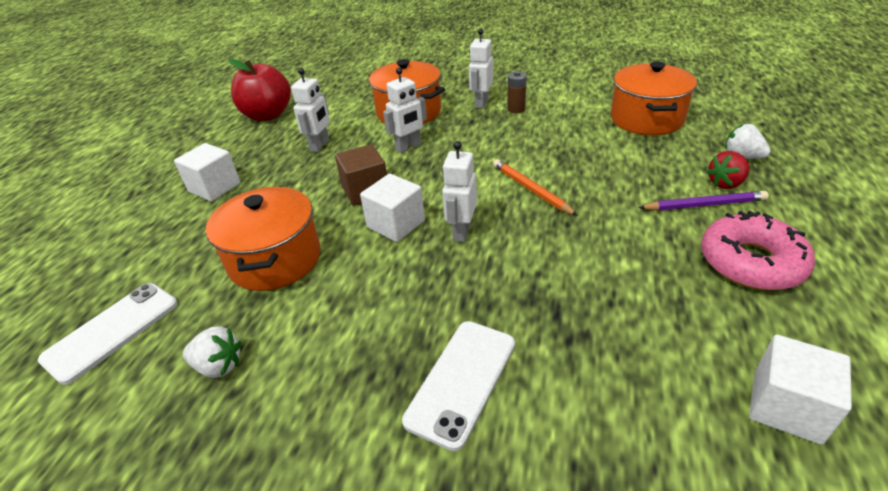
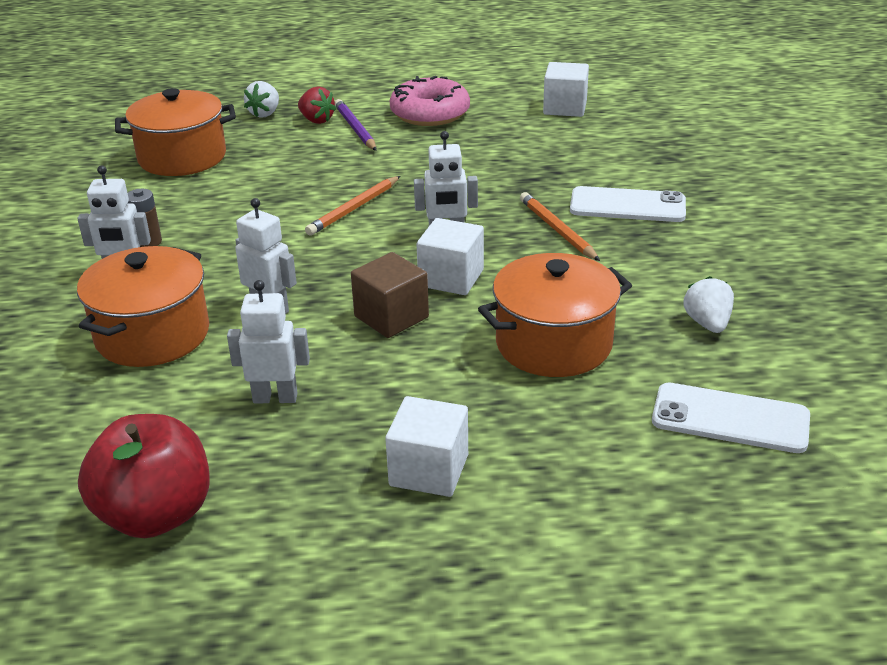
camera: 110 degrees left, 5 degrees down
(438, 305) = (557, 229): none -> orange pencil

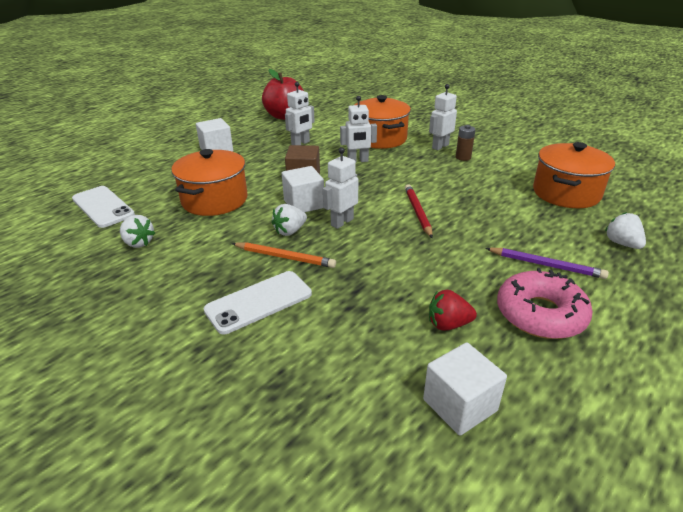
camera: 135 degrees right, 0 degrees up
(316, 120) = (583, 257): red strawberry -> red strawberry (448, 324)
(353, 209) = (418, 212): orange pencil -> red pencil
(515, 253) = (290, 231): none -> white strawberry
(730, 419) = (103, 207): white phone -> white phone turned 75 degrees clockwise

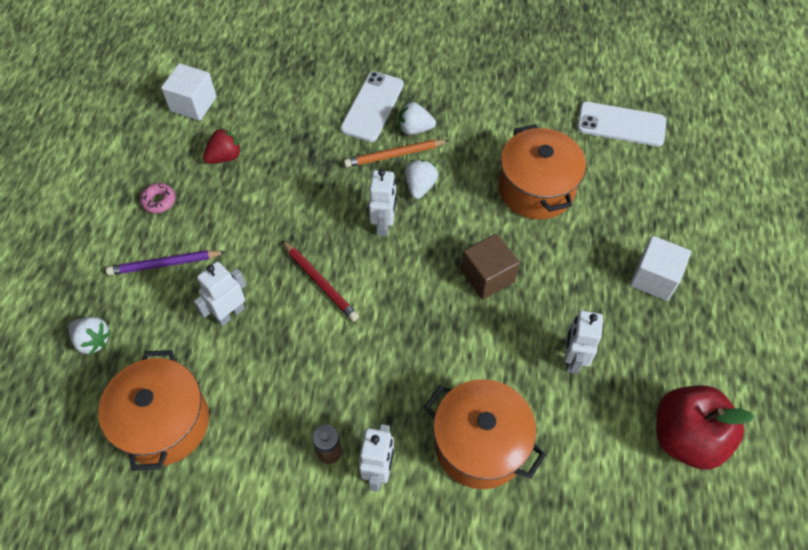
camera: 145 degrees right, 25 degrees up
(138, 243) = (528, 107): white strawberry -> white strawberry (415, 129)
(304, 204) = (444, 231): white cube -> none
(358, 161) = (460, 356): white robot -> white robot (230, 313)
(540, 314) = (159, 201): pink donut -> pink donut, size x0.46

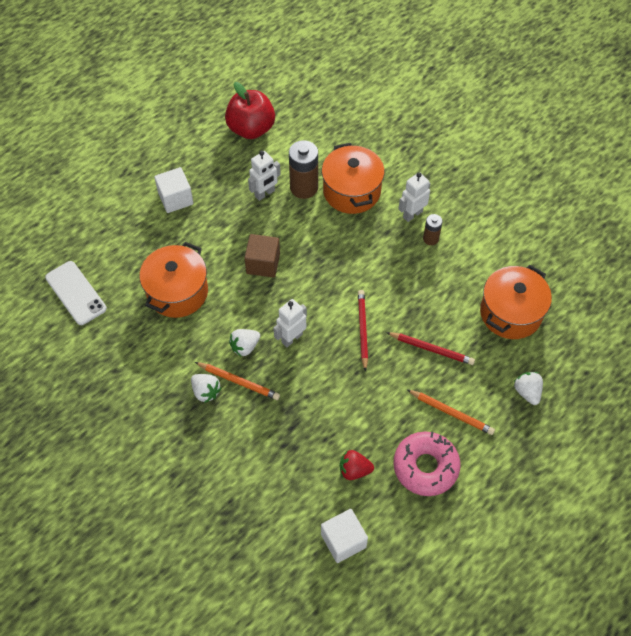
camera: 140 degrees left, 0 degrees up
(159, 201) = (425, 467): pink donut -> pink donut, size x2.20
(164, 264) = (451, 413): purple pencil -> orange pencil
(230, 313) = (431, 349): white robot -> red pencil
(372, 106) = (216, 433): white phone -> none
(539, 403) = (304, 187): none -> brown battery

